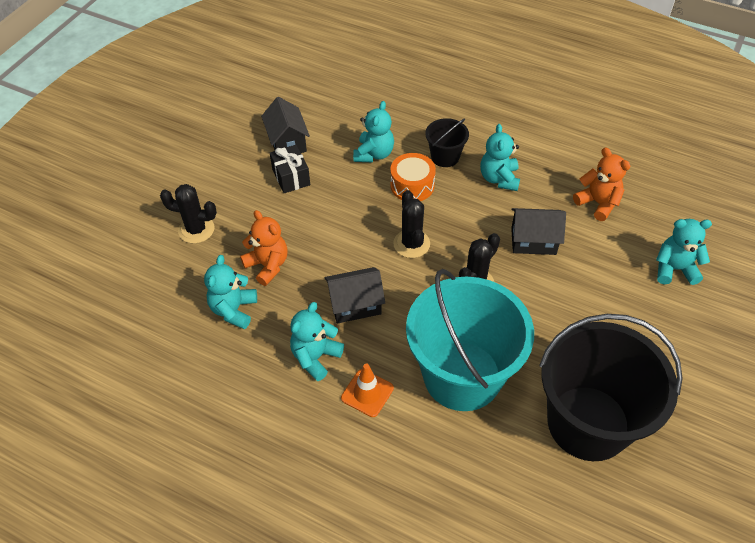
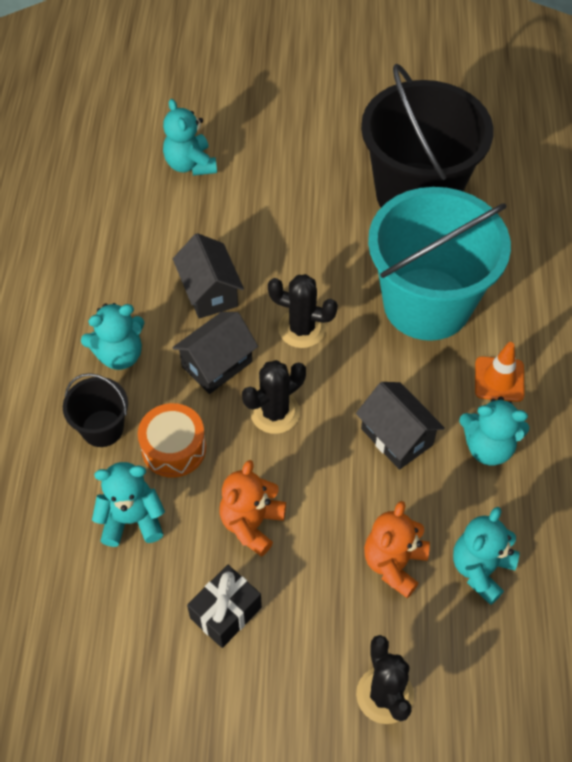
camera: 115 degrees left, 5 degrees up
(234, 310) = (481, 569): turquoise teddy bear -> turquoise teddy bear turned 135 degrees clockwise
(287, 142) = (154, 656): black house -> black house (217, 364)
(598, 203) = (120, 246): orange teddy bear -> orange teddy bear (251, 524)

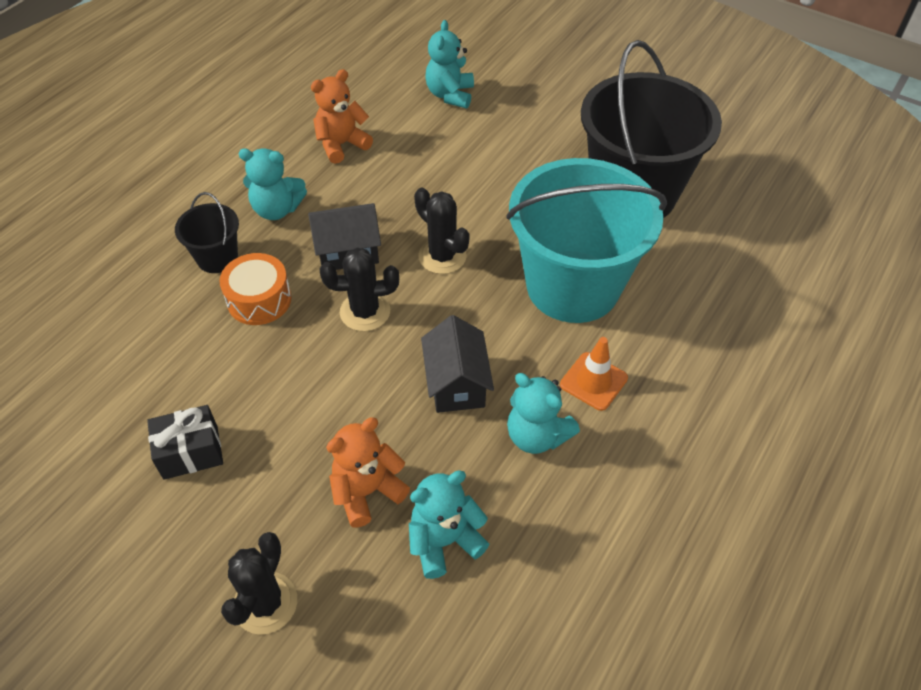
camera: 30 degrees right, 5 degrees down
(132, 520) = (180, 338): turquoise teddy bear -> none
(209, 292) = (387, 194): black house -> none
(251, 524) = (272, 391): orange teddy bear -> orange teddy bear (342, 144)

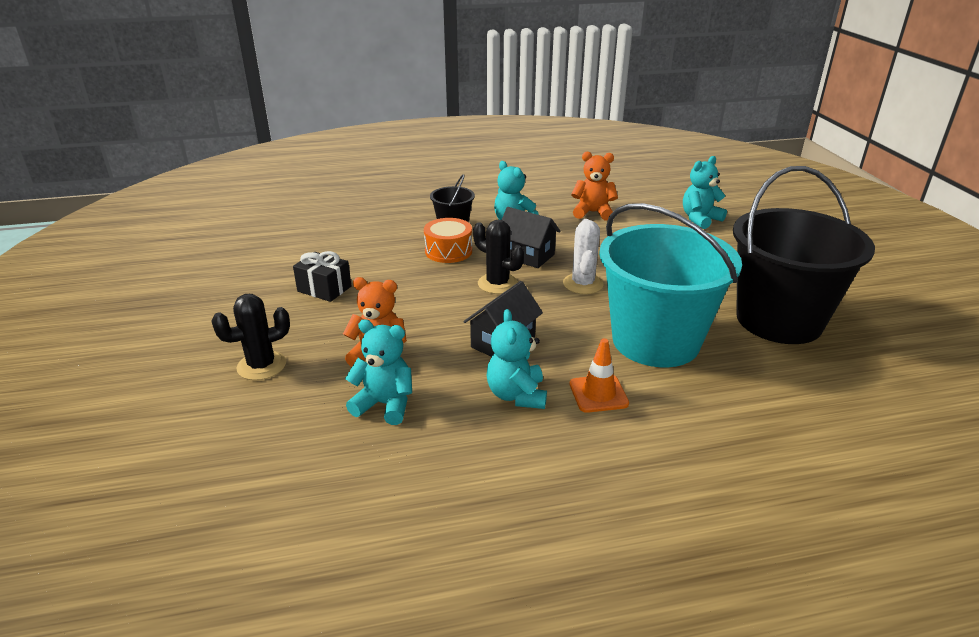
camera: 45 degrees right, 20 degrees down
(442, 256) = (583, 284): black cactus -> white cactus

